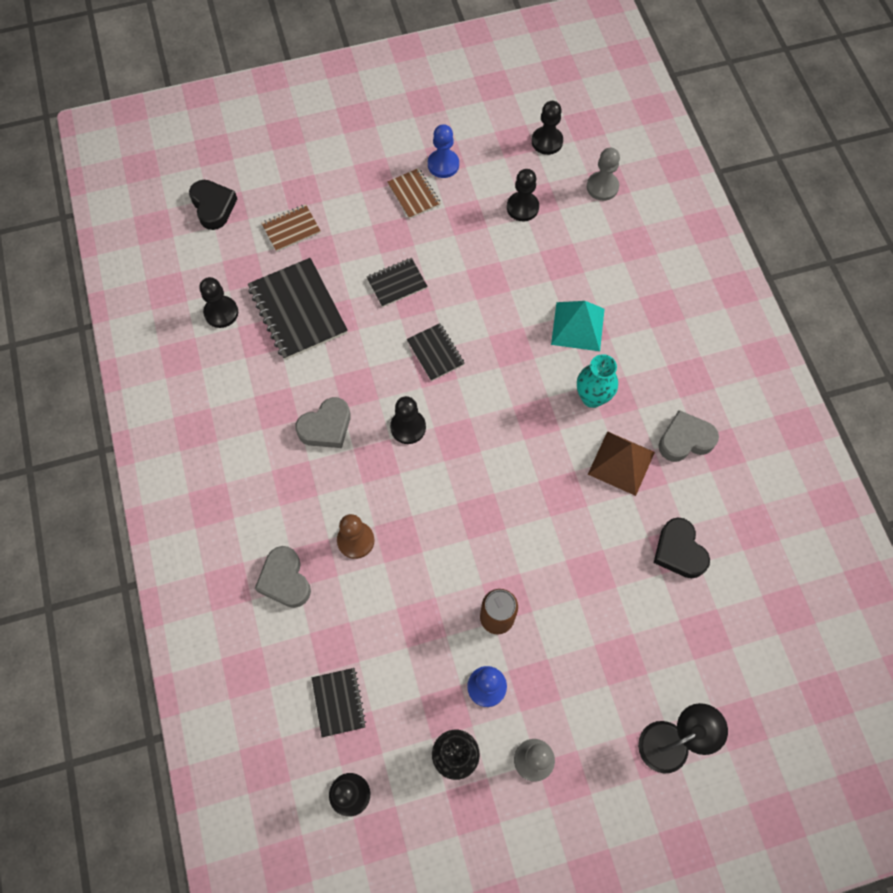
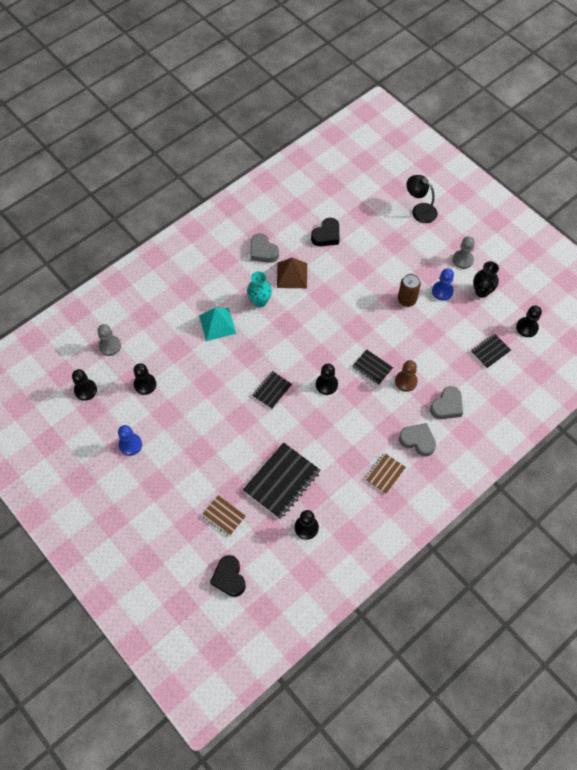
camera: 115 degrees left, 5 degrees down
(213, 207) = (229, 578): black heart -> black heart turned 60 degrees counterclockwise
(326, 427) = (349, 427): grey heart -> grey heart (417, 441)
(397, 283) = (234, 432): black notebook -> black notebook (372, 368)
(414, 194) = (162, 452): brown notebook -> brown notebook (384, 474)

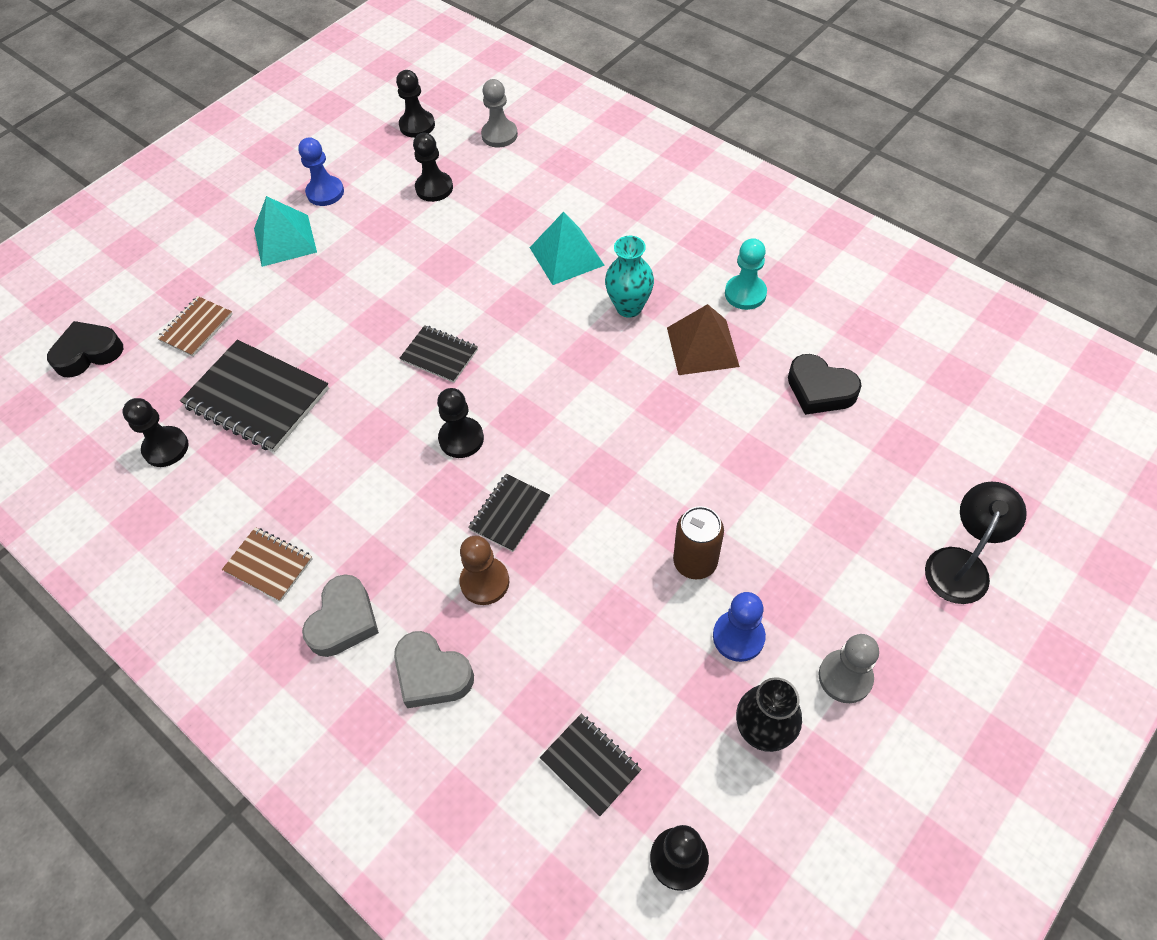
camera: 85 degrees right, 5 degrees down
(165, 468) = (285, 240): none -> turquoise pyramid
(263, 251) = (745, 293): grey heart -> turquoise pawn

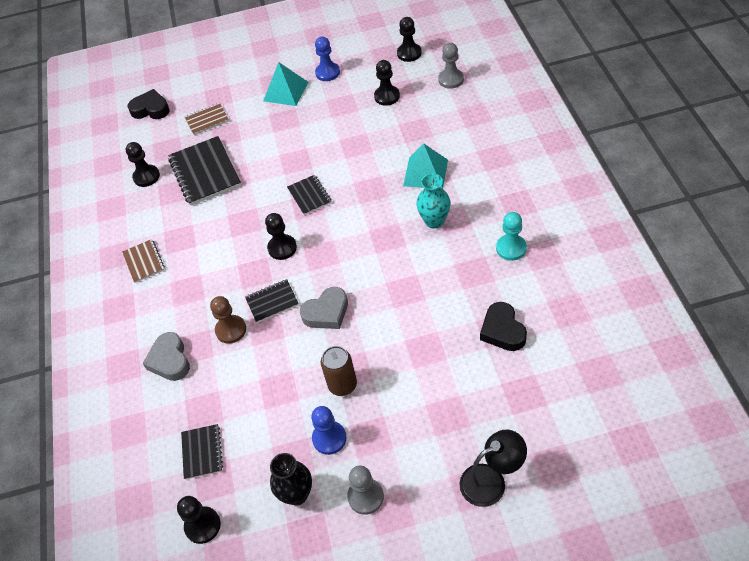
camera: 40 degrees right, 5 degrees down
(344, 620) = (153, 309): grey heart -> grey heart (326, 312)
(702, 347) = (456, 267): brown pyramid -> none

